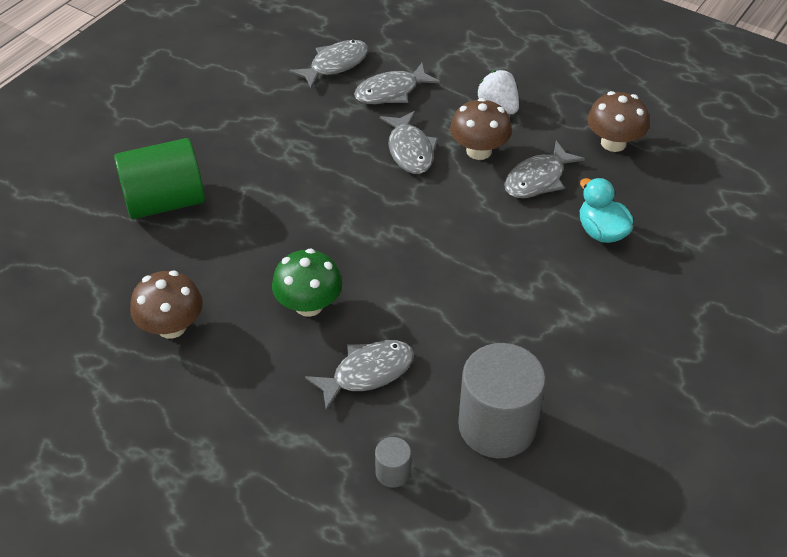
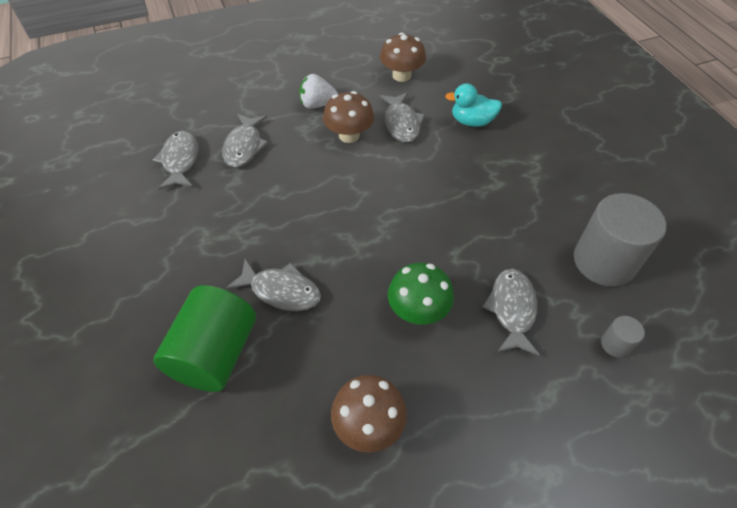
camera: 55 degrees left, 5 degrees up
(410, 150) = (313, 168): grey fish -> grey fish (281, 291)

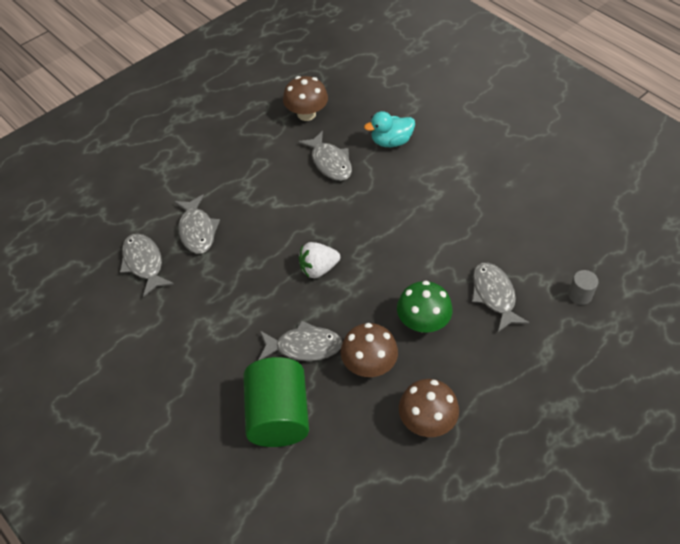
camera: 20 degrees left, 0 degrees up
(317, 104) = (243, 167): white strawberry -> white strawberry (318, 269)
(349, 135) = (288, 189): brown mushroom -> brown mushroom (369, 364)
(604, 261) = (548, 232): grey cylinder -> none

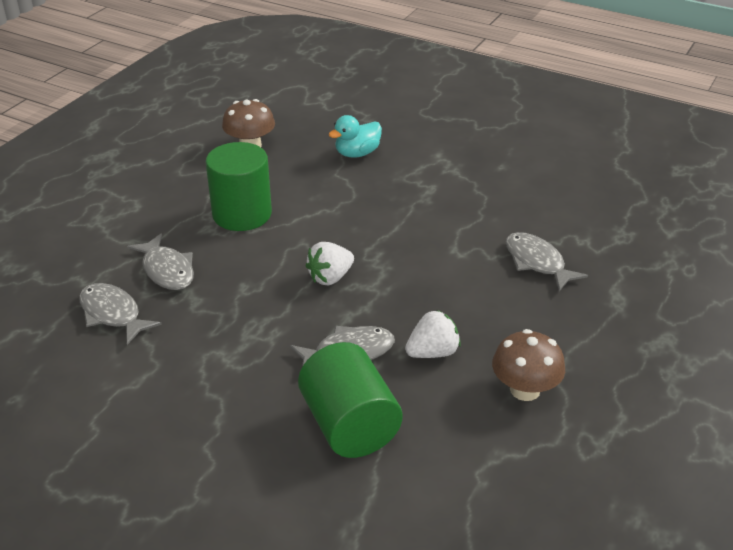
camera: 20 degrees left, 15 degrees down
(273, 186) = (242, 214): none -> green cylinder
(330, 162) = (297, 182): grey fish -> none
(369, 364) = (432, 352): brown mushroom -> white strawberry
(423, 322) = (473, 301): green mushroom -> none
(580, 295) = (624, 244): grey cylinder -> none

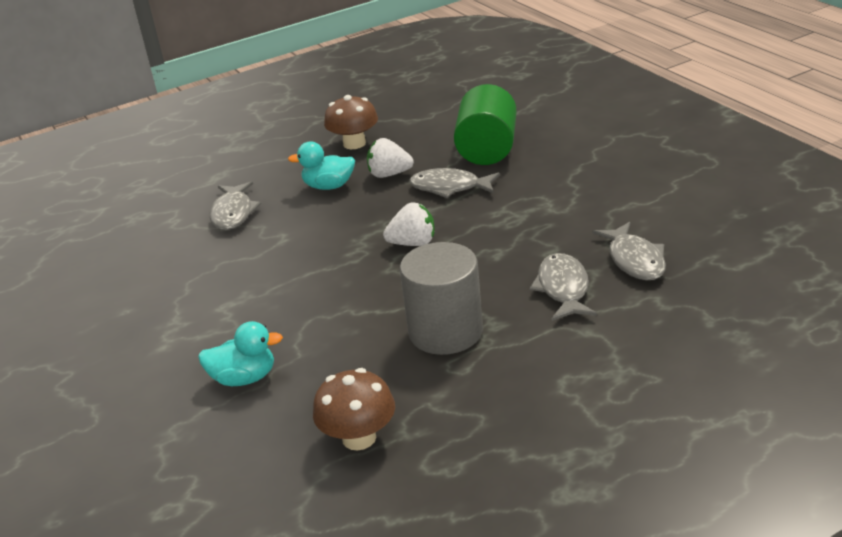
camera: 145 degrees left, 5 degrees down
(242, 214) = (445, 332): green cylinder -> grey cylinder
(481, 318) = (329, 186): none -> turquoise duck

